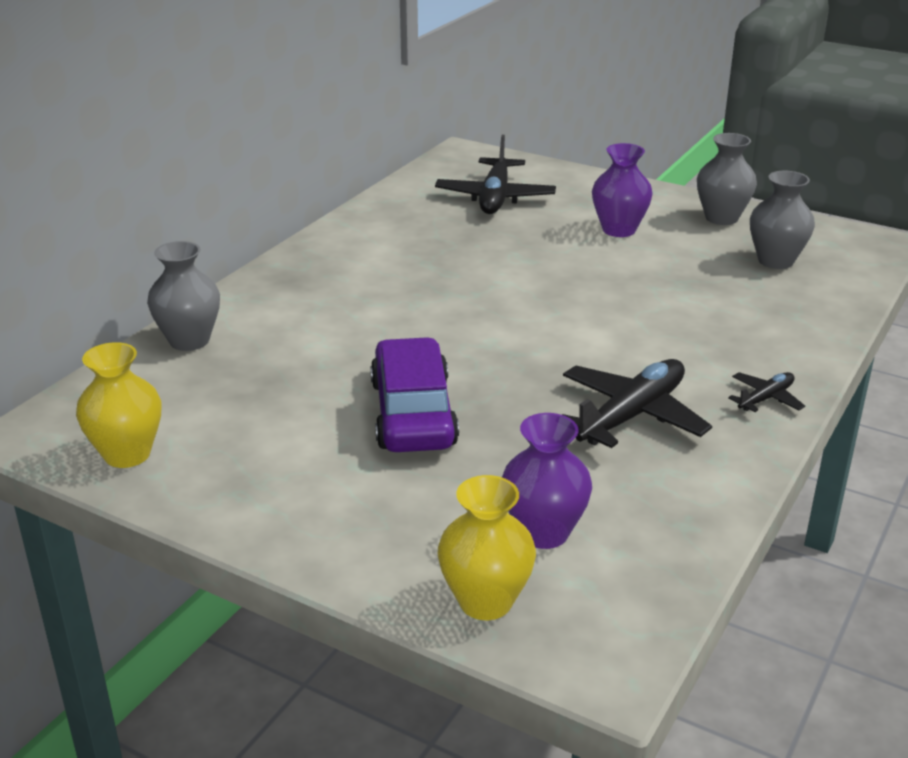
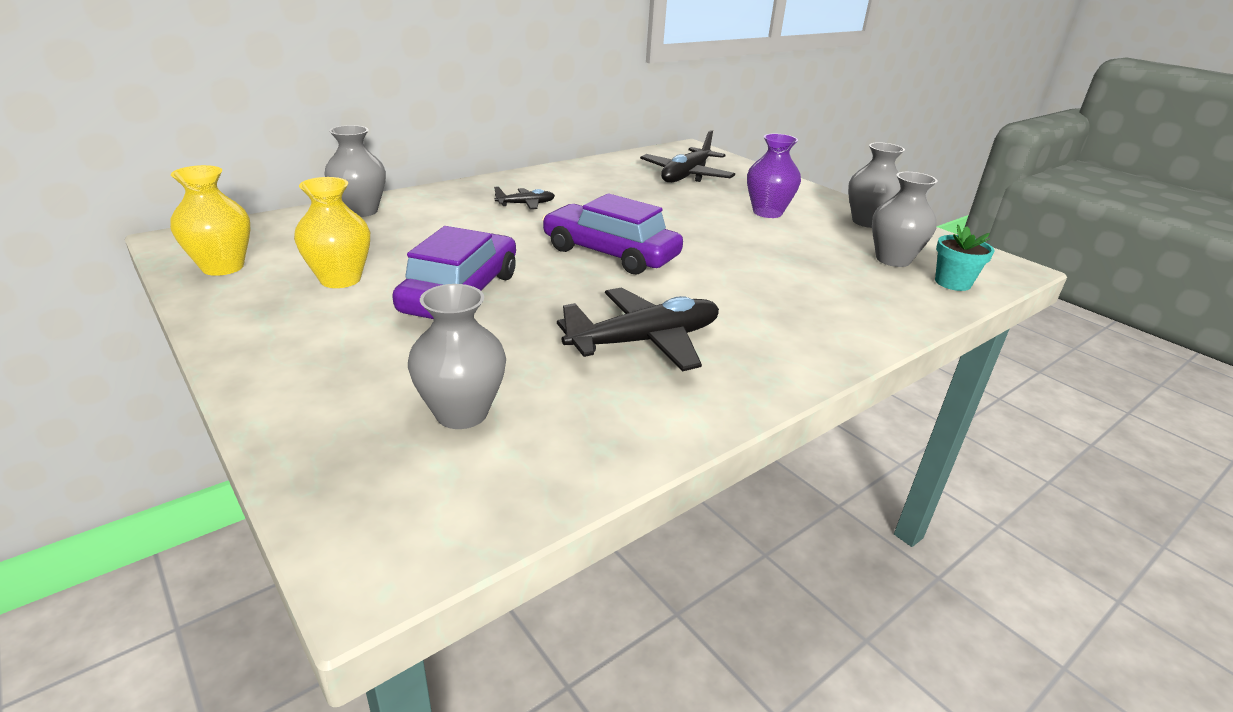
camera: 20 degrees right, 0 degrees up
(485, 601) = (340, 457): yellow vase -> yellow vase (340, 279)
(511, 324) = (610, 253): none -> purple car
(543, 532) = (461, 413): purple vase -> grey vase
(766, 398) = (789, 360): black plane -> black plane (526, 204)
(842, 275) = (952, 283): none -> turquoise flower pot

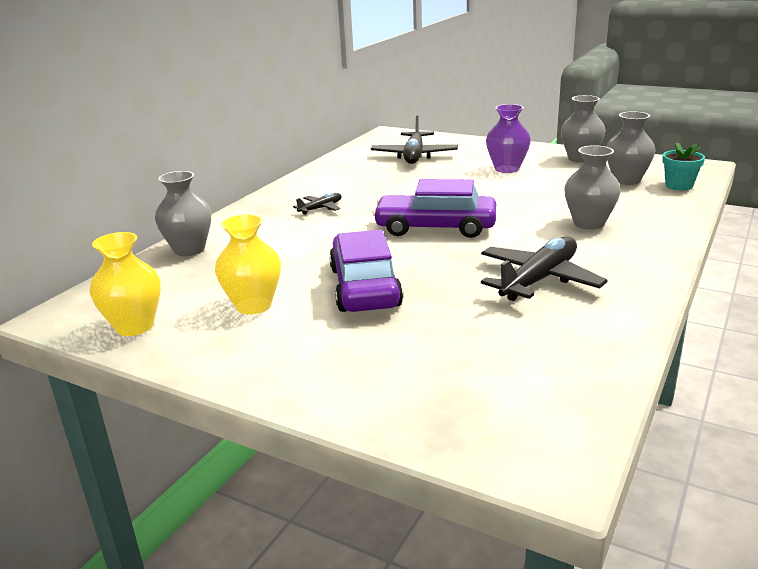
camera: 20 degrees left, 5 degrees down
(461, 413) = (481, 364): grey vase -> grey vase (588, 223)

